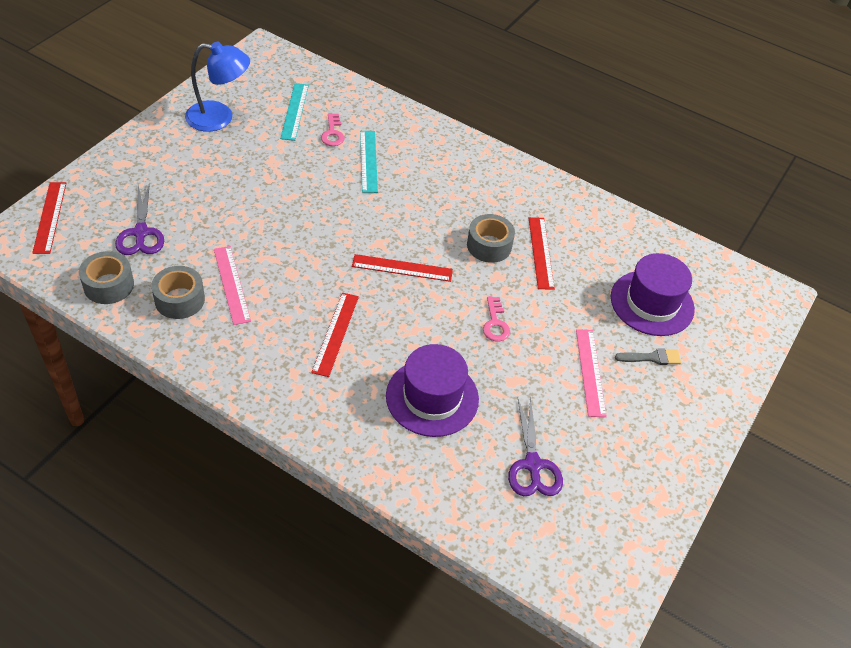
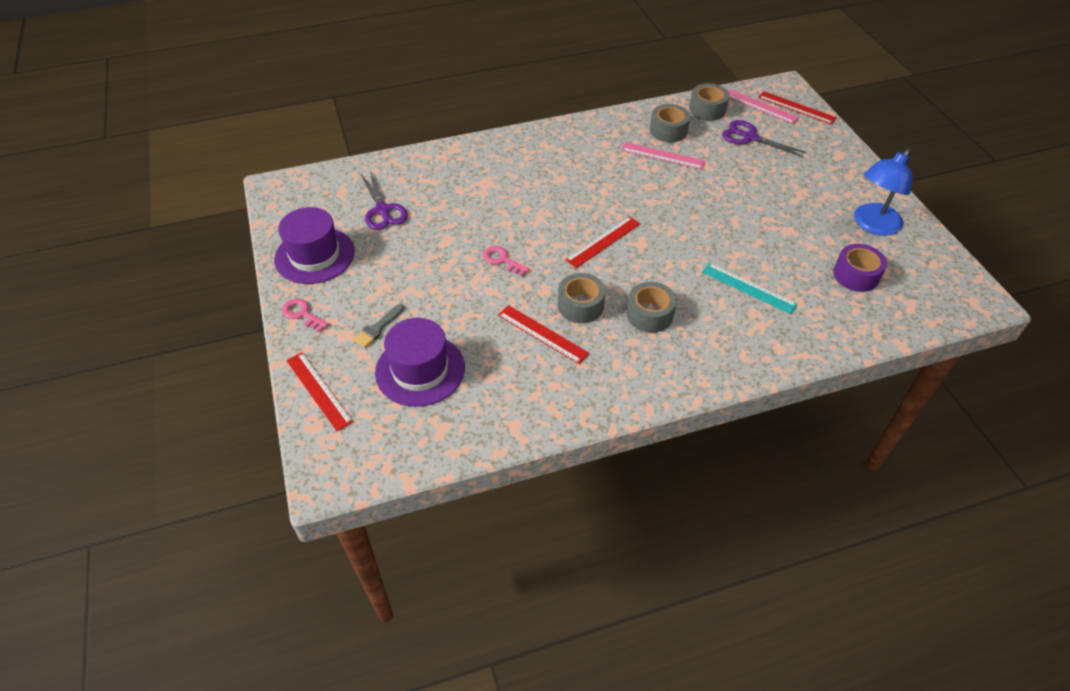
camera: 135 degrees right, 0 degrees up
(294, 111) = (856, 275): turquoise ruler -> purple tape
(332, 133) = (805, 284): pink key -> pink key (302, 314)
(335, 333) = (574, 180): red ruler -> red ruler (319, 390)
(432, 397) = (478, 195): purple hat -> purple hat (315, 255)
(455, 203) = (649, 314): none -> grey tape
(533, 465) = (382, 210): purple scissors -> purple scissors turned 150 degrees counterclockwise
(590, 372) = (408, 283): pink ruler -> pink ruler (760, 106)

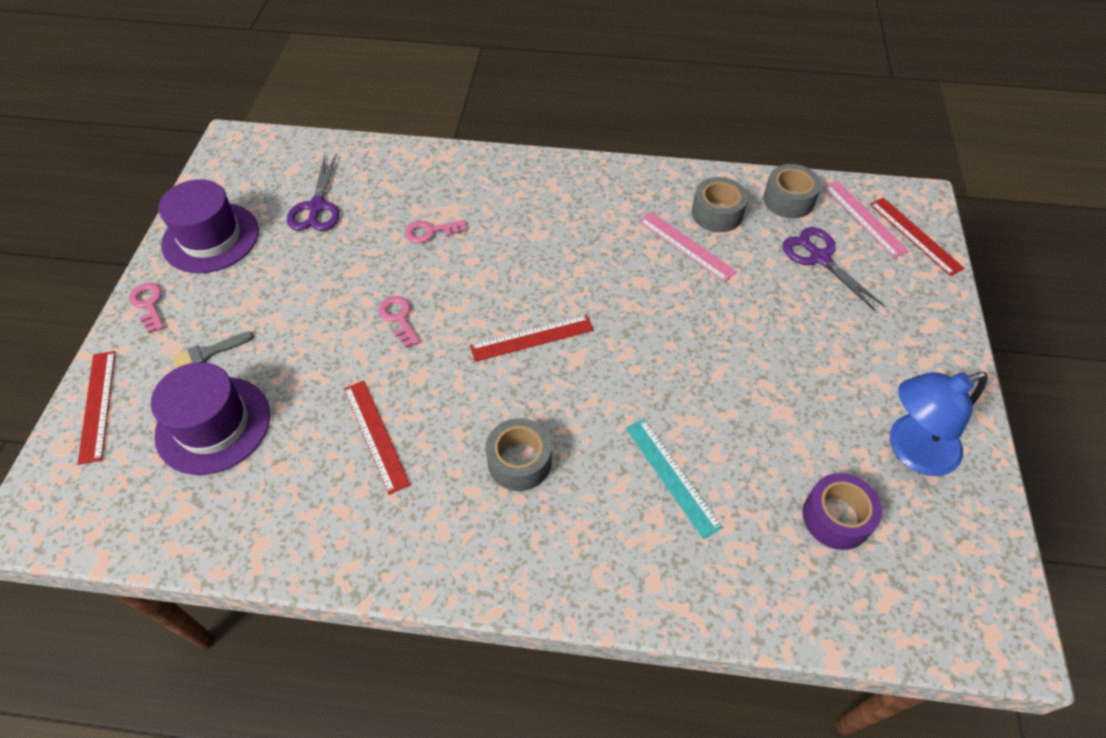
camera: 25 degrees right, 5 degrees up
(482, 200) = (430, 232): none -> pink key
(580, 305) = (445, 414): grey tape -> none

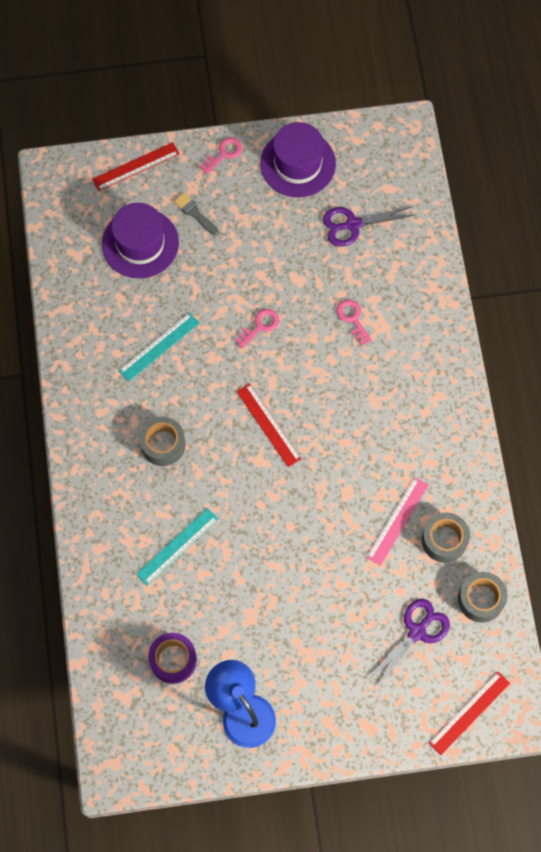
camera: 75 degrees right, 15 degrees up
(375, 435) = (159, 346): red ruler -> turquoise ruler
(864, 218) = (478, 667): pink ruler -> none

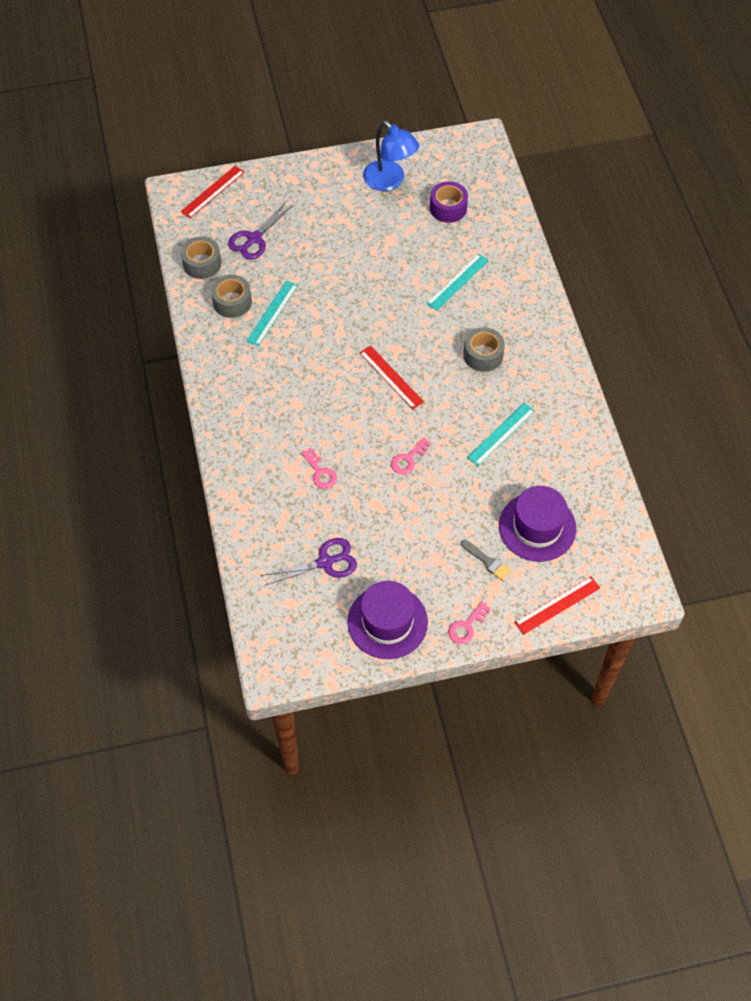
camera: 175 degrees right, 10 degrees down
(397, 521) = (272, 313): pink ruler -> turquoise ruler

